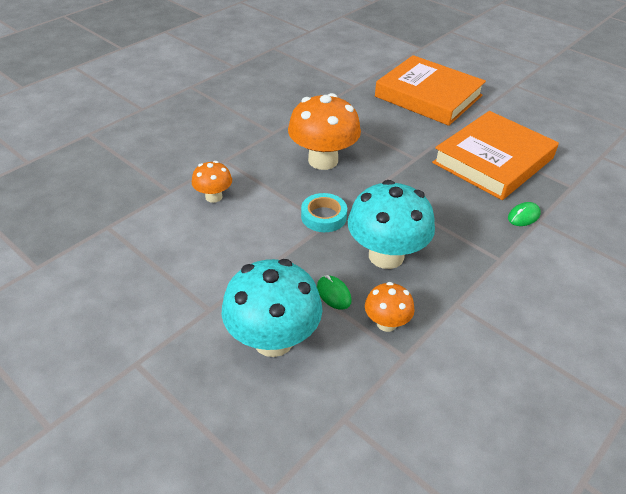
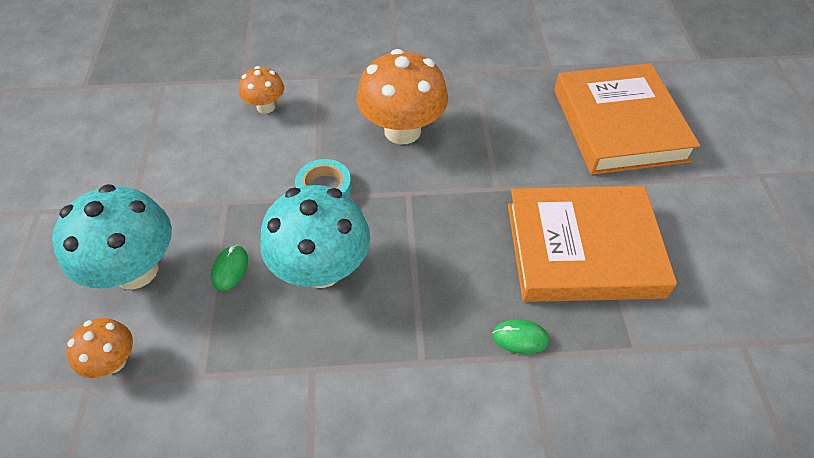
camera: 45 degrees right, 10 degrees up
(386, 323) = (231, 332): orange mushroom -> orange mushroom (113, 361)

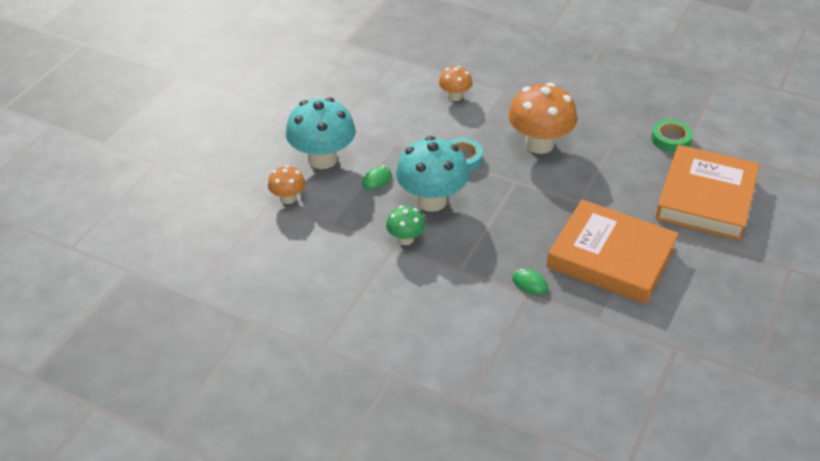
camera: 30 degrees right, 10 degrees down
(321, 348) = (405, 239): none -> green mushroom
(533, 69) = (671, 139): none -> green tape

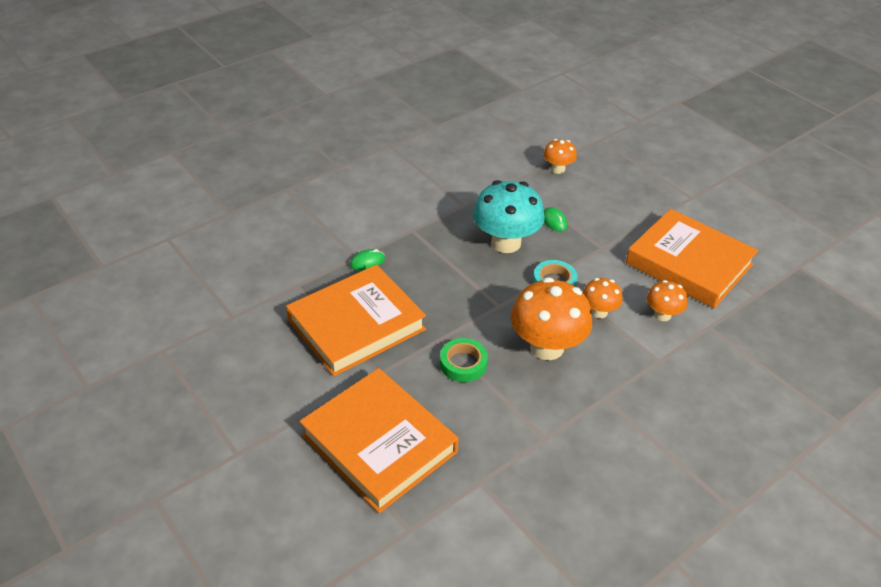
camera: 115 degrees right, 0 degrees up
(322, 159) = (600, 199): turquoise mushroom -> none
(381, 94) = (689, 263): none -> orange book
(405, 239) = (468, 213): green mushroom -> none
(478, 127) = (599, 312): none -> orange mushroom
(671, 139) = (493, 469): green tape -> green tape (463, 363)

